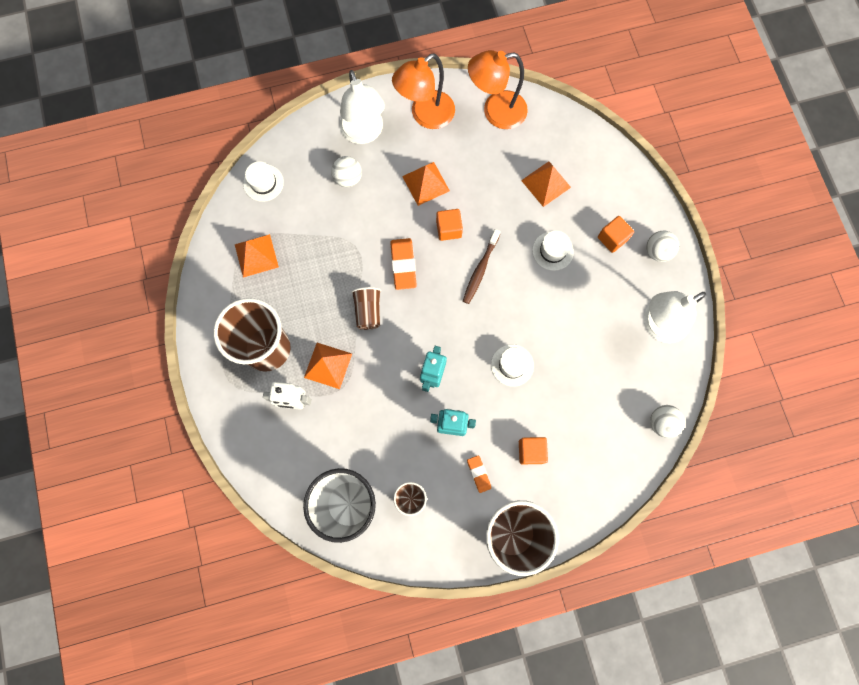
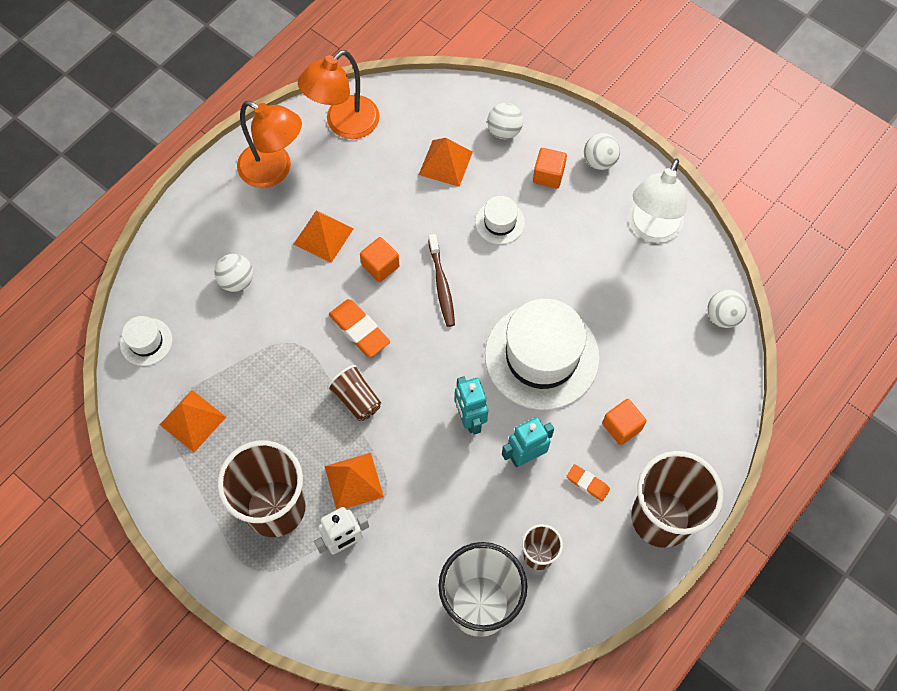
camera: 35 degrees left, 10 degrees down
(364, 133) = (221, 226): white lamp -> none
(425, 116) = (274, 170): orange lamp -> orange lamp turned 75 degrees counterclockwise
(512, 365) = (541, 356): white hat -> white hat, size x2.18
(604, 186) = (504, 131): none -> white ball

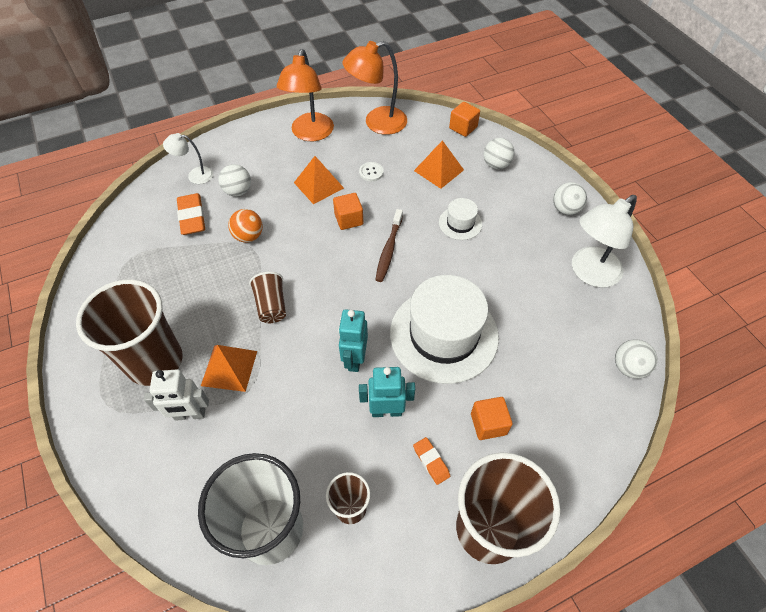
camera: 25 degrees right, 10 degrees down
(146, 342) = (148, 206): white hat -> none
(173, 280) = (195, 175): none -> white lamp
(192, 420) = (141, 271): orange pyramid -> none
(274, 170) = (310, 134): orange lamp -> orange lamp turned 45 degrees clockwise
(284, 331) = (248, 236): none -> orange ball
(359, 330) = (305, 257): orange eraser -> orange eraser (192, 217)
(373, 196) = (371, 172): none -> white button
(548, 175) = (517, 205): orange cube -> orange cube (463, 128)

